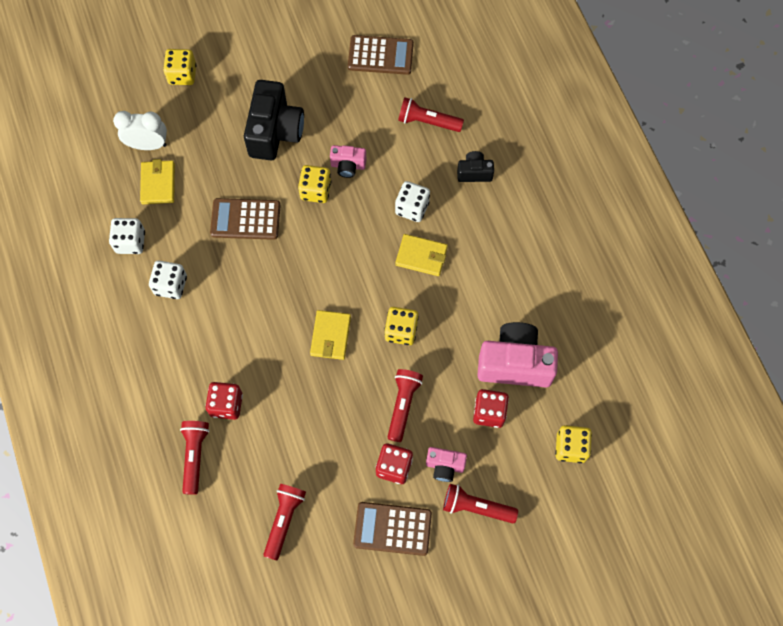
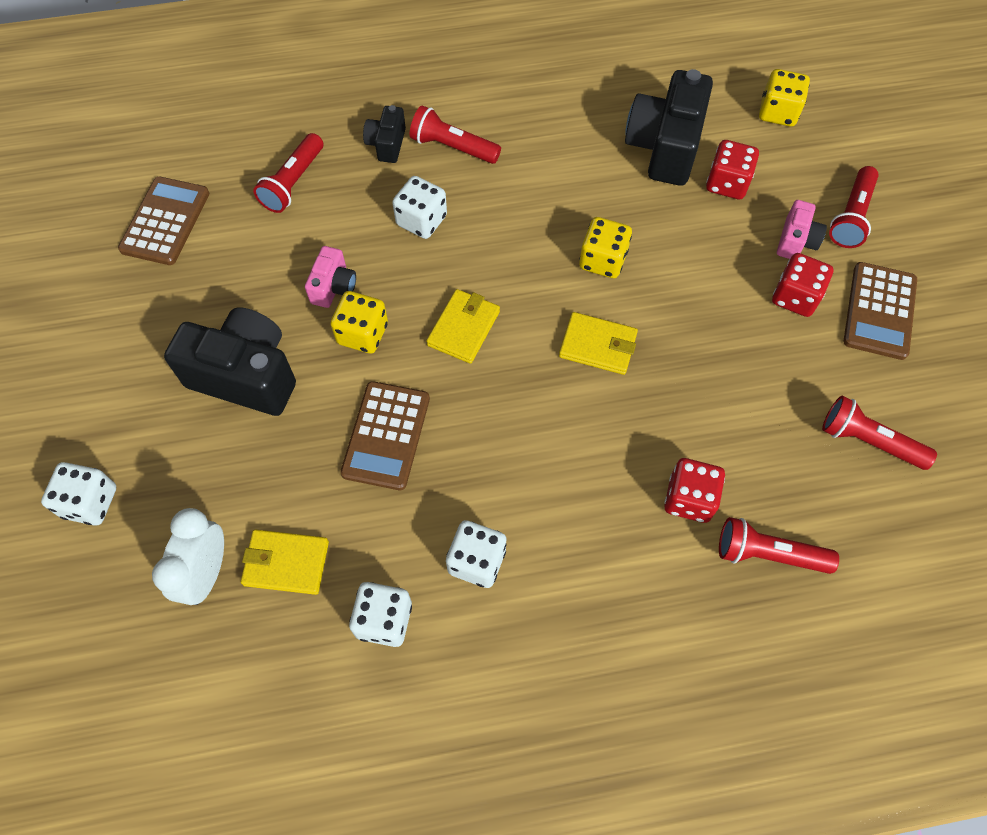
camera: 80 degrees left, 5 degrees down
(182, 75) = (90, 502): yellow dice -> white dice
(403, 405) = (709, 274): red flashlight -> red flashlight (452, 147)
(421, 256) = (497, 221): yellow wallet -> yellow wallet (463, 328)
(515, 363) = (664, 147): pink camera -> black camera

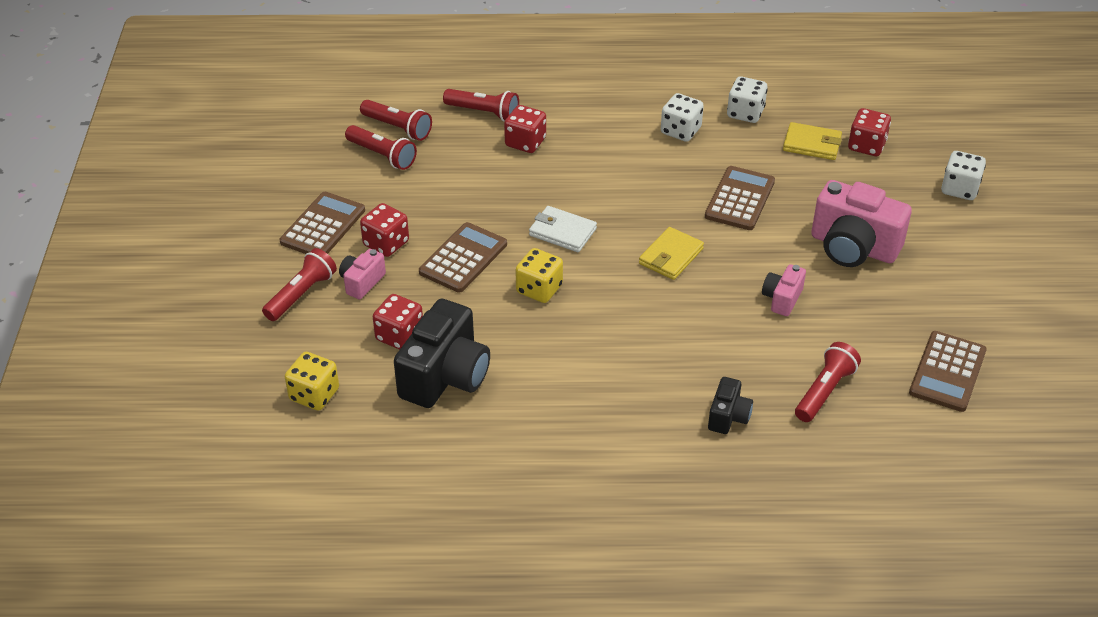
camera: 170 degrees left, 20 degrees down
(207, 573) = (866, 146): white clock -> red dice
(246, 375) = (853, 247): black camera -> pink camera
(362, 334) = (756, 263): yellow dice -> none
(421, 220) = (699, 341): white dice -> none
(452, 147) = (660, 404): red flashlight -> red flashlight (397, 128)
(597, 345) = (562, 232): yellow wallet -> white wallet
(700, 289) = (463, 258): none -> brown calculator

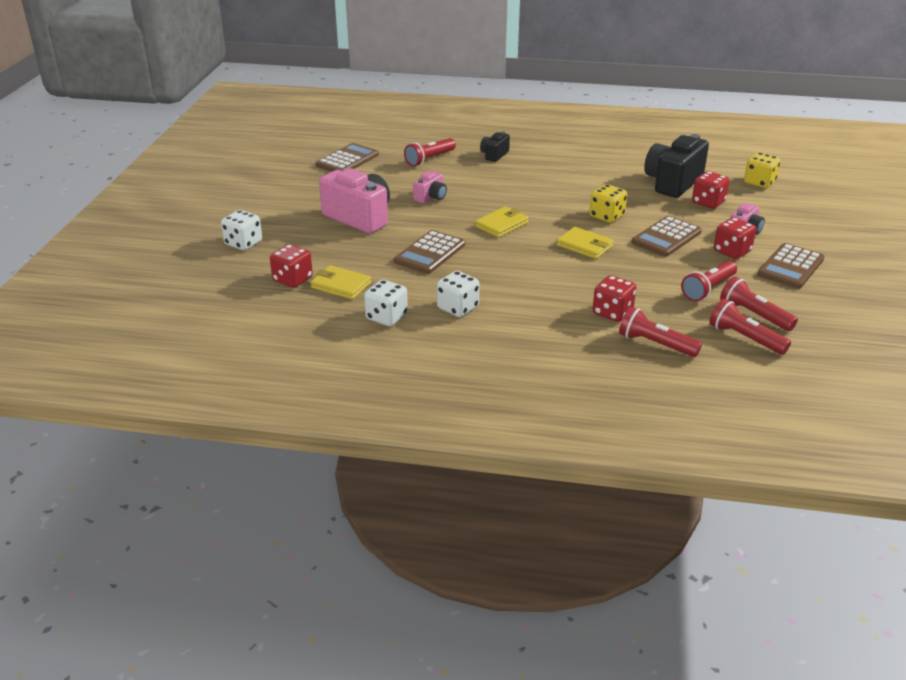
camera: 170 degrees left, 10 degrees down
(301, 294) = (790, 228): red flashlight -> red flashlight (708, 289)
(562, 232) = (584, 246): white wallet -> yellow wallet

